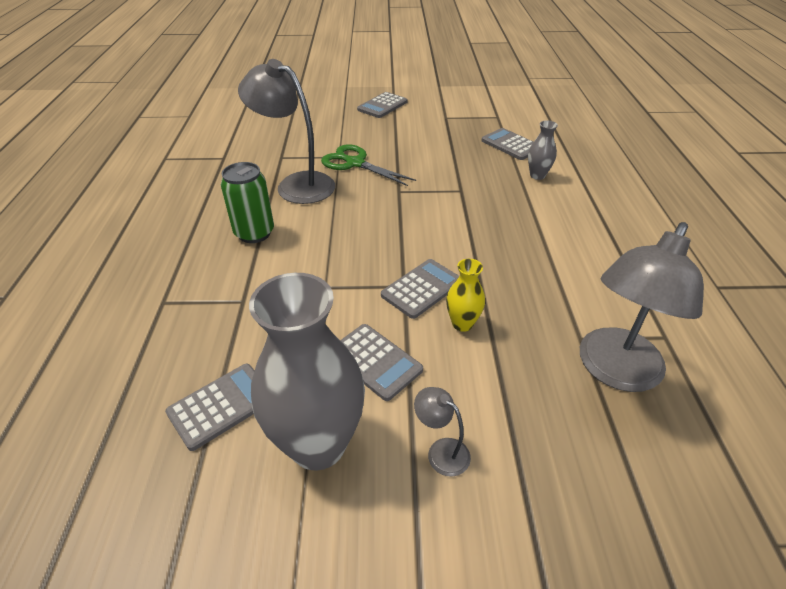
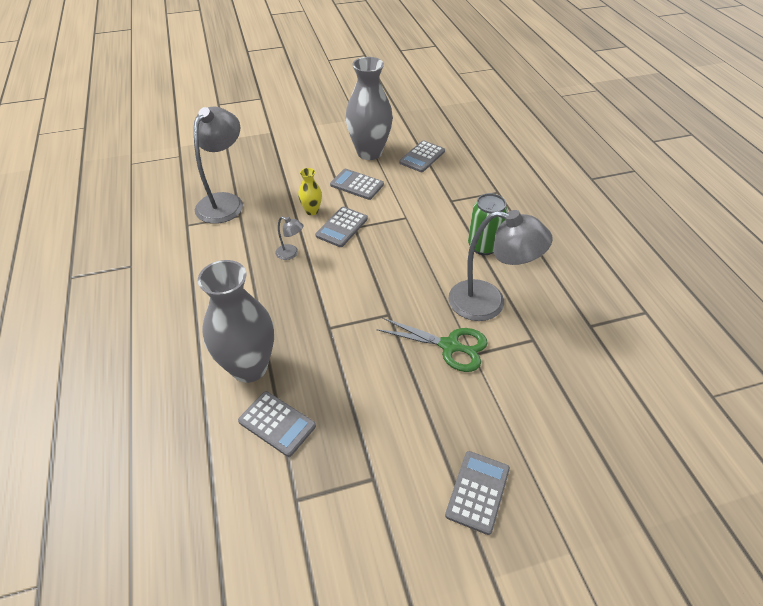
camera: 165 degrees right, 5 degrees up
(441, 451) = (314, 159): grey lamp -> grey lamp (291, 254)
(537, 175) = (249, 367): grey vase -> grey vase, size x2.18

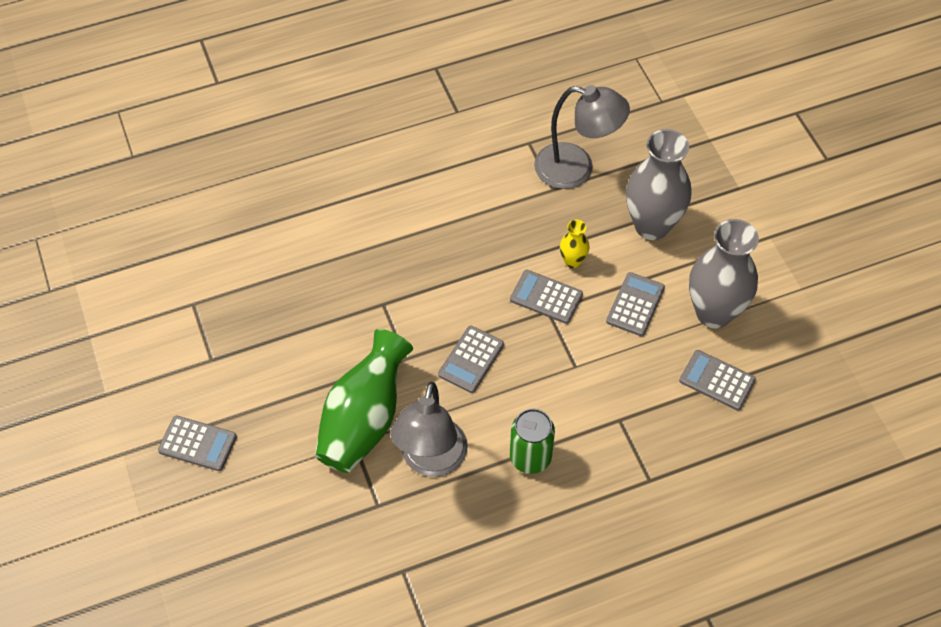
camera: 85 degrees right, 10 degrees up
(249, 367) = (328, 244): grey vase -> grey vase (652, 225)
(277, 423) = (266, 277): grey calculator -> grey calculator (471, 359)
(291, 254) = (492, 252): grey lamp -> none
(450, 346) = (364, 420): green scissors -> green vase

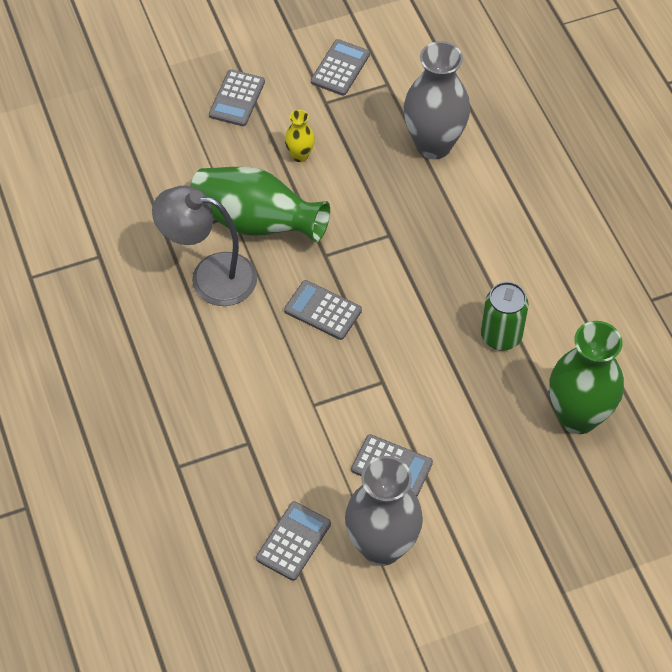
camera: 90 degrees right, 0 degrees up
(530, 458) = (208, 360): green can -> green can (501, 336)
(546, 297) = (400, 380): grey calculator -> grey calculator (340, 68)
(572, 261) = (448, 407): yellow vase -> yellow vase (300, 155)
(576, 169) = (578, 416): grey lamp -> green vase
(652, 225) = (501, 490): grey vase -> grey vase (433, 145)

